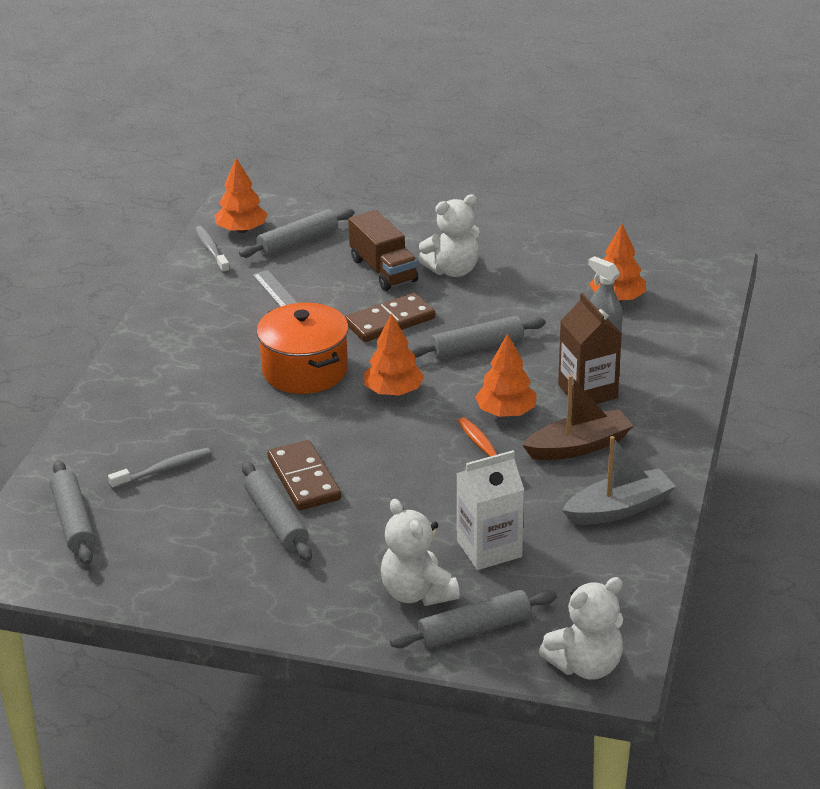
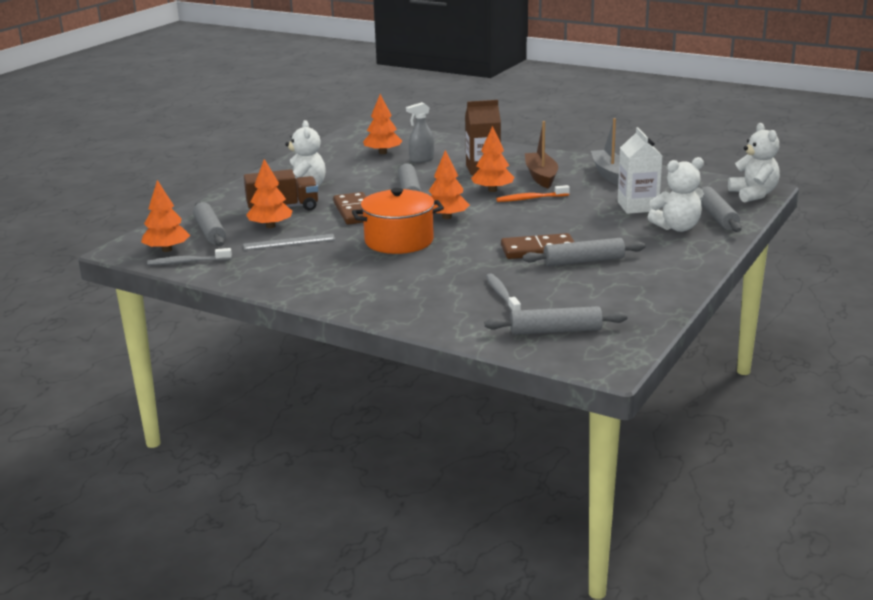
camera: 75 degrees left, 10 degrees down
(325, 275) = (270, 226): none -> orange tree

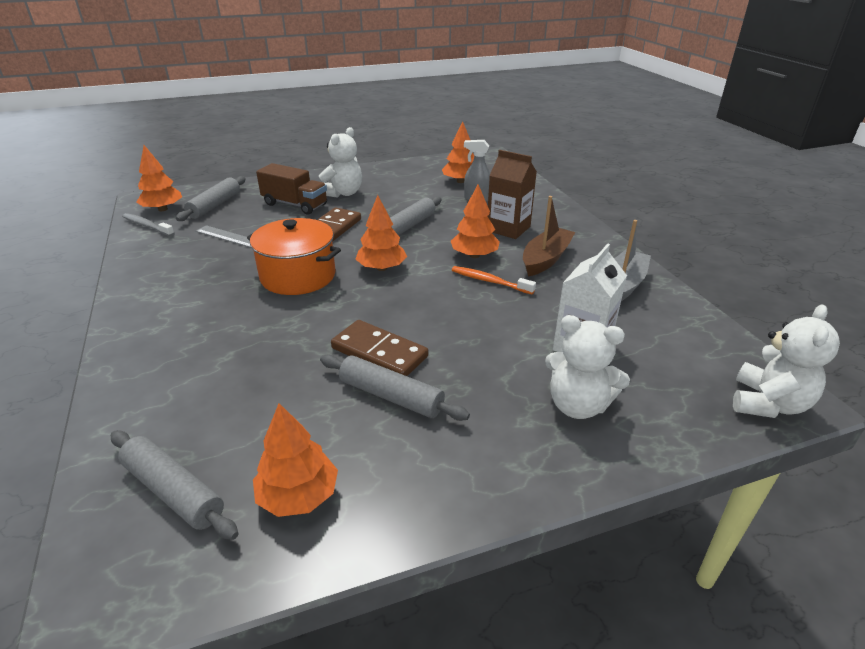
camera: 40 degrees right, 10 degrees up
(270, 226) = (255, 217): orange tree -> orange tree (298, 496)
(502, 295) = (238, 395): grey toothbrush -> none
(717, 216) = (658, 415): grey rolling pin -> none

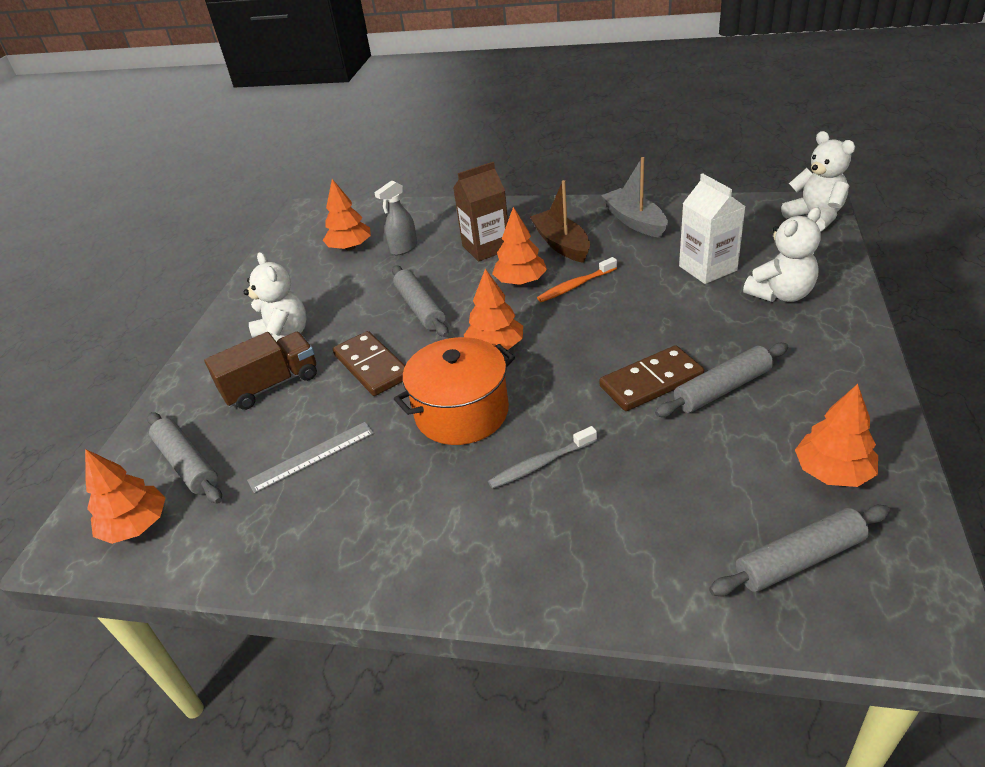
camera: 55 degrees left, 5 degrees up
(147, 226) = (179, 549): grey toothbrush -> grey toothbrush (540, 464)

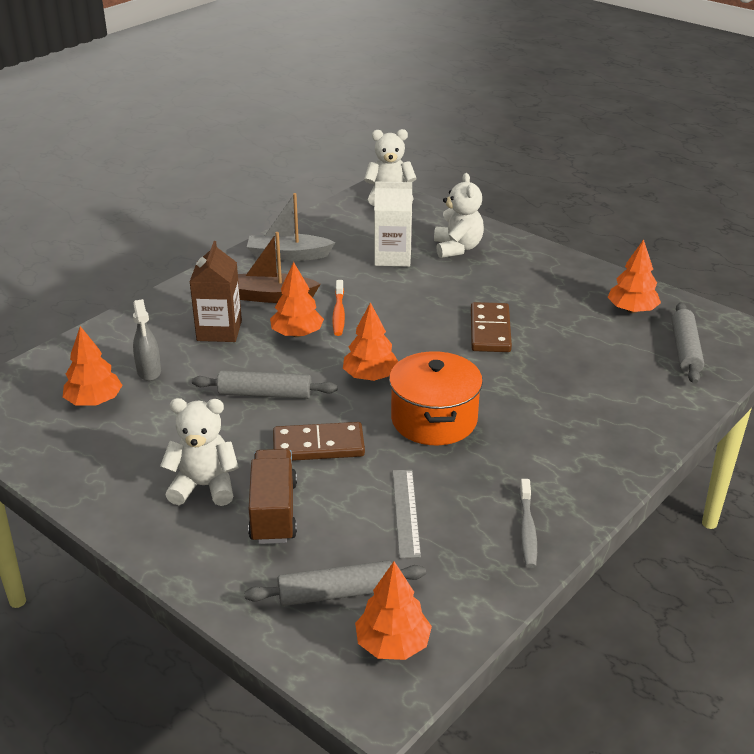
camera: 65 degrees left, 5 degrees down
(540, 464) = (526, 405): grey toothbrush -> grey toothbrush (527, 529)
(722, 389) = (526, 310): grey rolling pin -> none

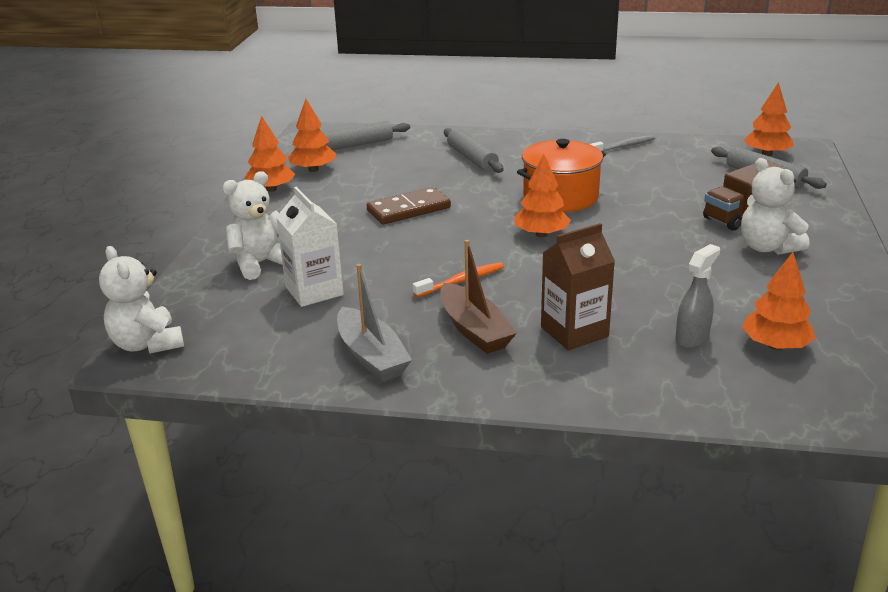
camera: 120 degrees left, 5 degrees down
(265, 394) = (631, 268): grey rolling pin -> grey rolling pin (472, 158)
(297, 334) = (523, 288): orange tree -> orange tree (271, 189)
(318, 446) = (655, 224): brown domino -> none
(406, 512) = (667, 178): grey ruler -> none

